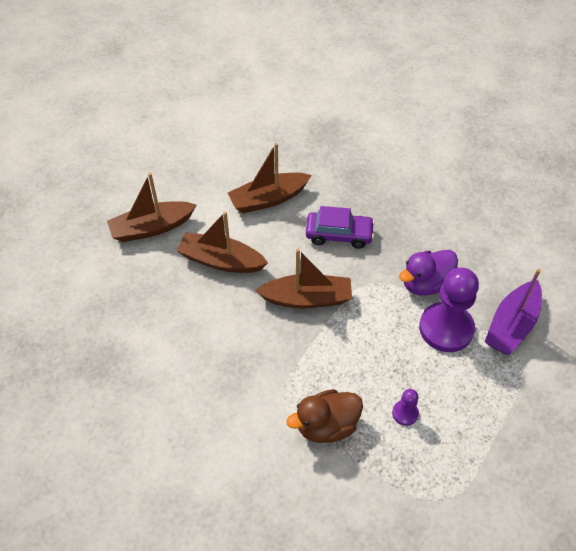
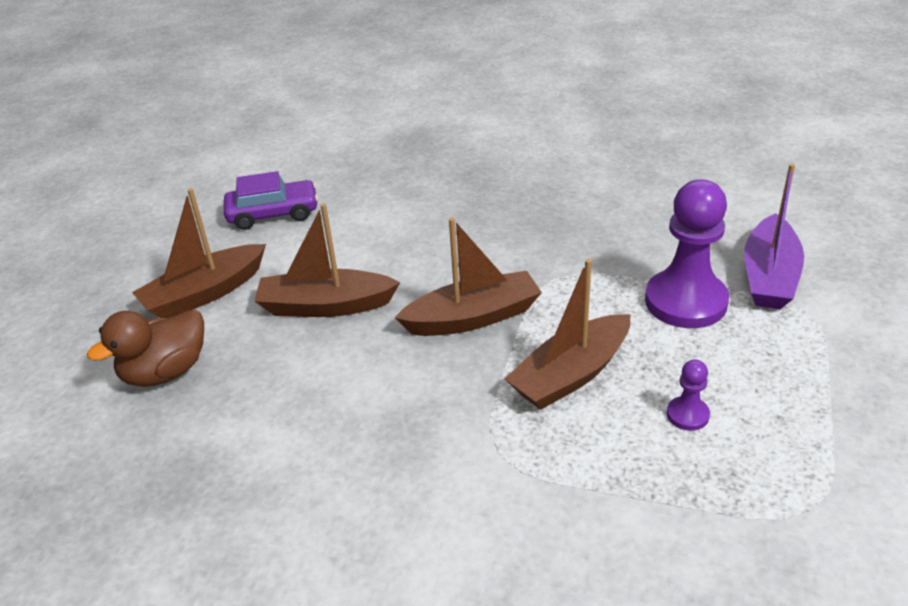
camera: 15 degrees left, 15 degrees down
(268, 199) = (366, 224): brown boat -> brown boat (571, 375)
(326, 426) = (580, 464): brown duck -> brown duck (165, 372)
(339, 235) = (483, 238): purple car -> purple car (273, 214)
(425, 284) = (629, 261): purple duck -> none

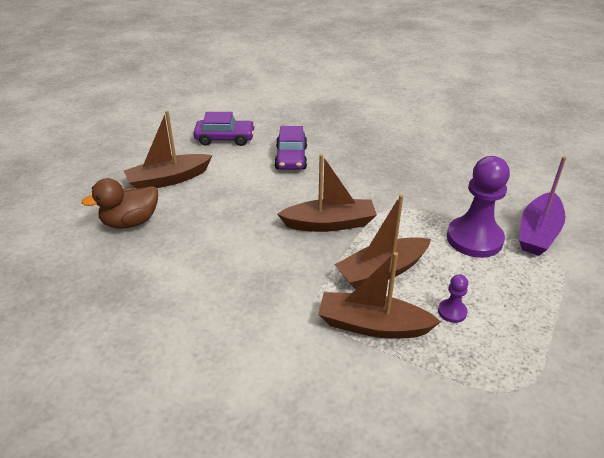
camera: 10 degrees right, 0 degrees up
(325, 306) = (239, 200): brown boat -> brown boat (372, 325)
(384, 227) = (291, 158): none -> purple car

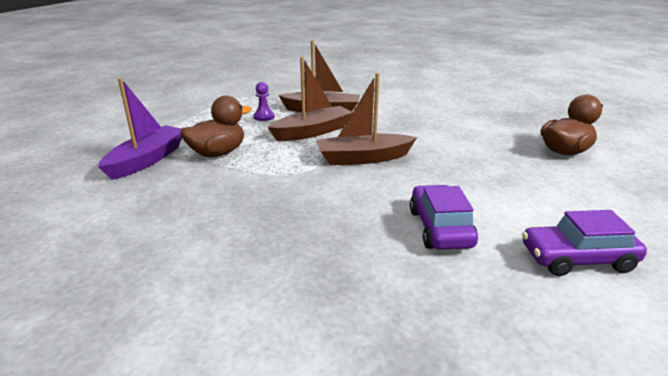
camera: 175 degrees right, 10 degrees down
(168, 179) = (583, 190): brown boat -> none
(474, 239) = (217, 153): purple pawn -> brown duck

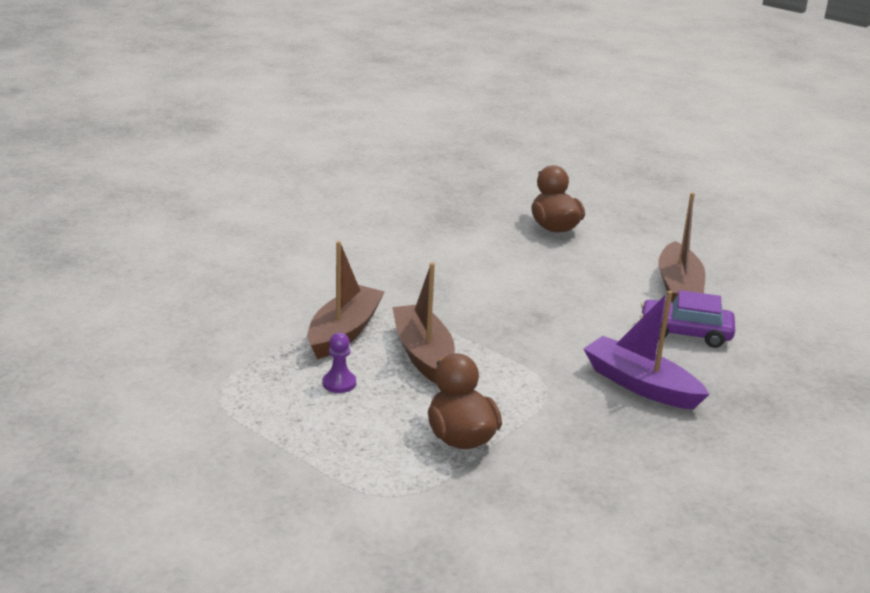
camera: 75 degrees left, 0 degrees up
(147, 160) = (456, 501): purple boat -> purple boat (640, 385)
(363, 158) = (523, 337): brown boat -> brown boat (678, 287)
(577, 259) = (739, 291): purple car -> none

